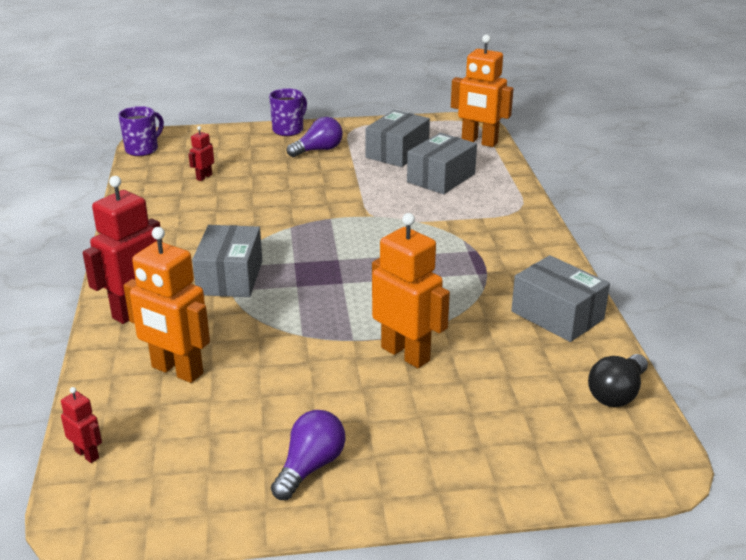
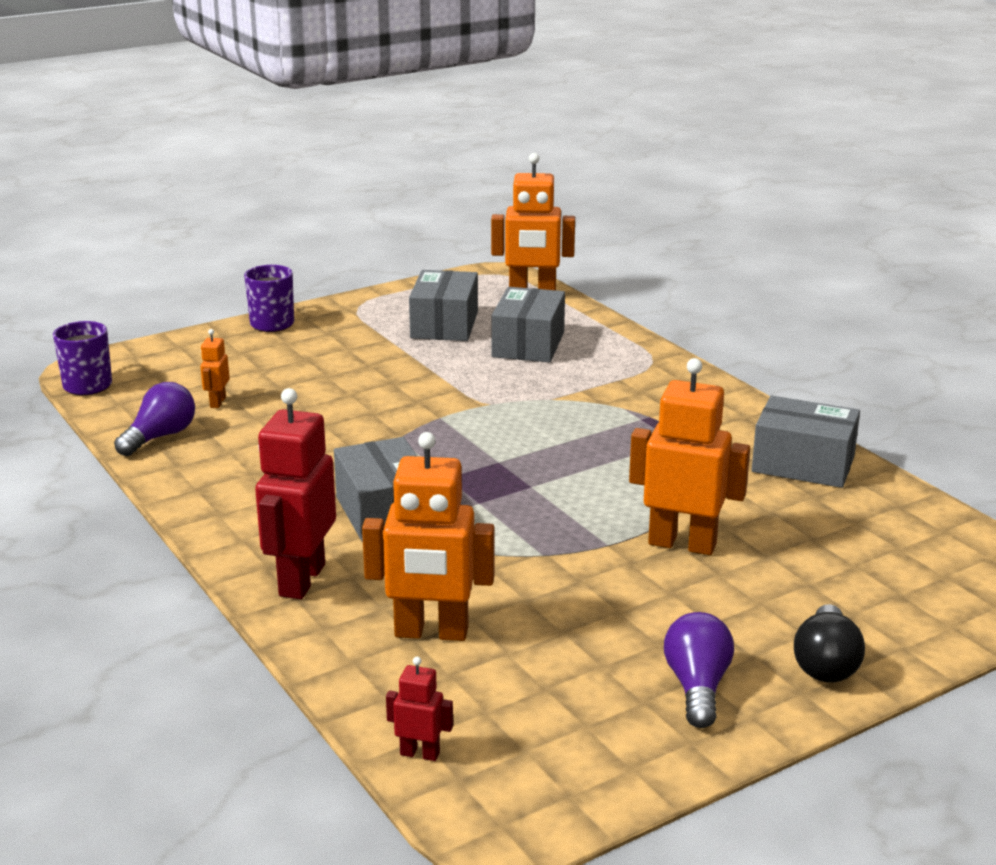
camera: 25 degrees left, 5 degrees down
(204, 177) = (217, 402): red robot -> orange robot
(318, 150) = (339, 340): purple light bulb -> purple light bulb (160, 437)
(617, 393) = (935, 526): black light bulb -> black light bulb (826, 664)

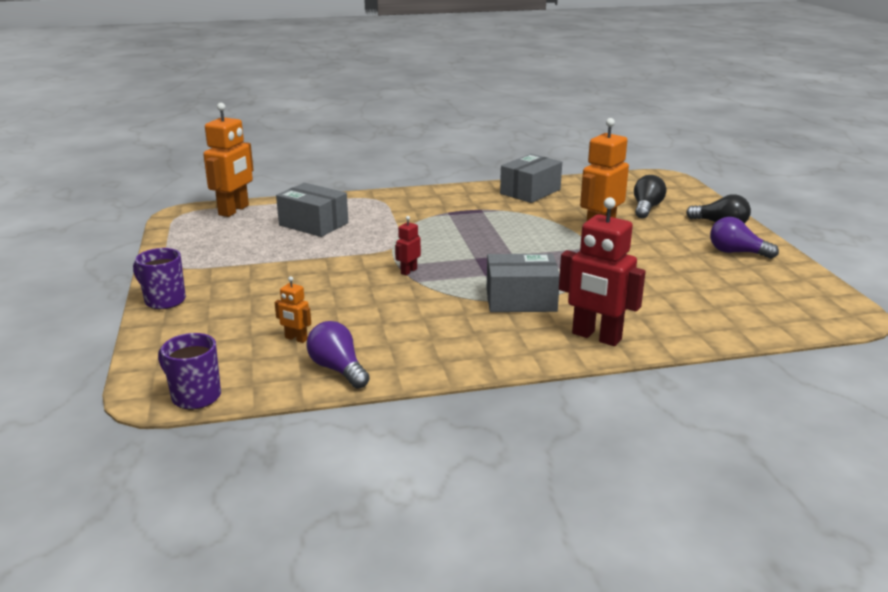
camera: 70 degrees left, 0 degrees up
(420, 753) = (792, 326): red robot -> red robot (408, 271)
(431, 633) = (671, 306): orange robot -> none
(444, 325) = (250, 242): grey box -> none
(835, 578) = (646, 208): none -> black light bulb

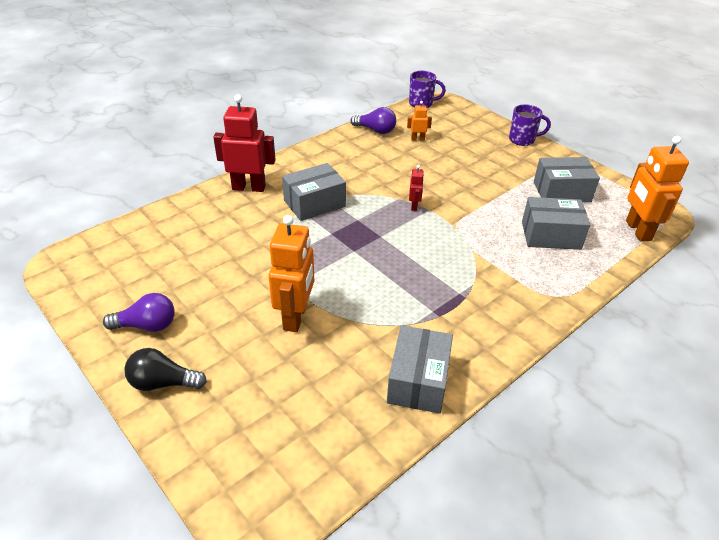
camera: 150 degrees right, 15 degrees up
(236, 246) = (562, 191): none -> grey box
(646, 208) = (259, 392): black light bulb -> none

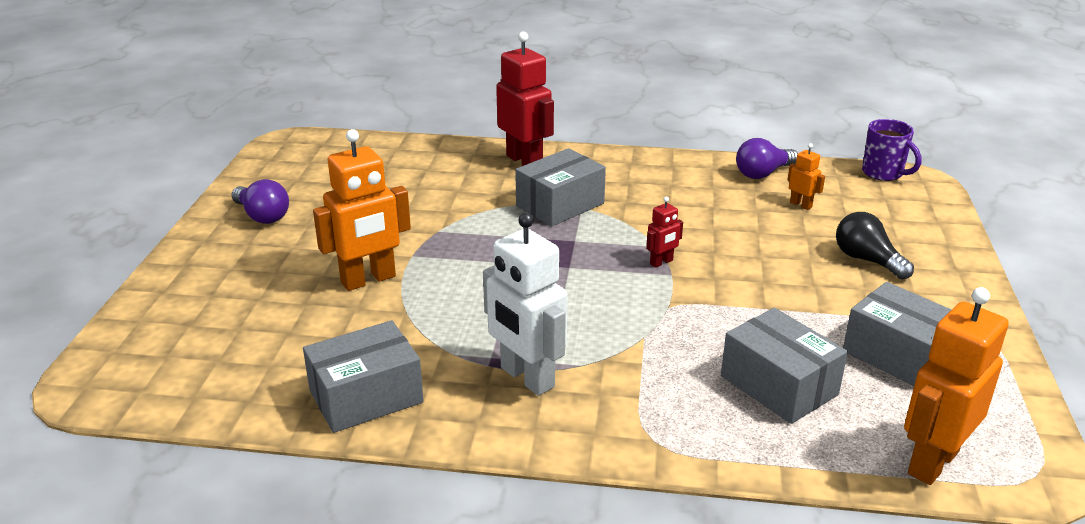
camera: 50 degrees right, 10 degrees down
(163, 383) = (203, 259): black light bulb -> black light bulb (867, 260)
(314, 203) = (560, 205): grey box -> grey box turned 60 degrees counterclockwise
(376, 130) = (763, 173): purple light bulb -> purple light bulb turned 75 degrees clockwise
(465, 308) = (526, 378): none -> white robot
(523, 140) = (962, 275): purple mug -> none

